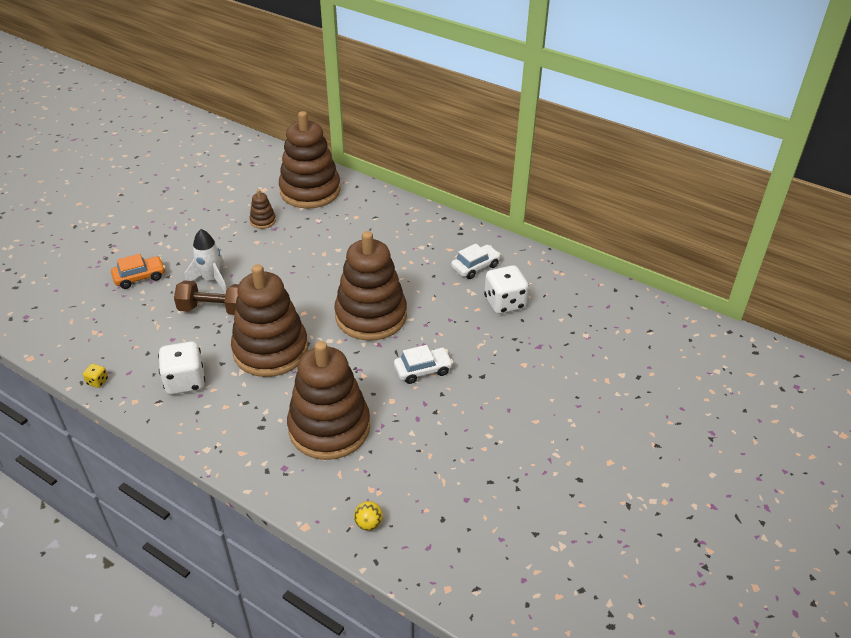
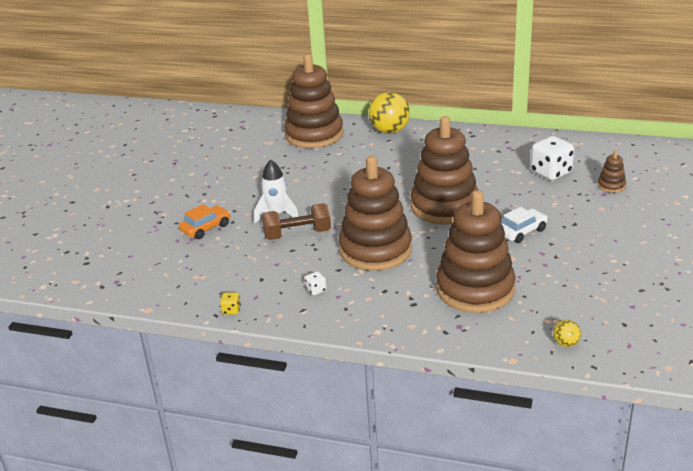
camera: 15 degrees left, 10 degrees down
(185, 381) = (316, 290): white dice -> white dice, size x0.44
(263, 221) = (288, 164): brown stacking toy -> brown stacking toy (611, 185)
(383, 205) = (389, 131): none -> yellow ball
(475, 267) = (505, 154): white car -> none

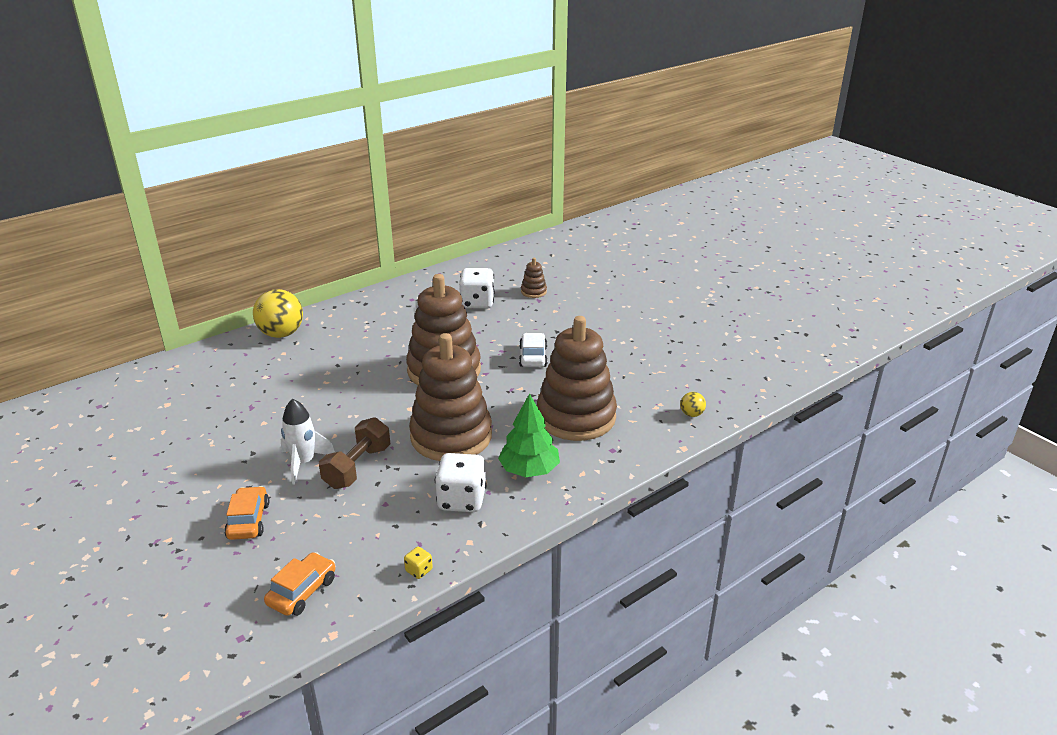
camera: 55 degrees left, 0 degrees up
(170, 280) = (302, 591): none -> orange car
(314, 135) = (206, 373): brown stacking toy -> none
(316, 290) = (461, 500): white dice -> white dice, size x2.26
(383, 301) = (529, 470): none -> green tree

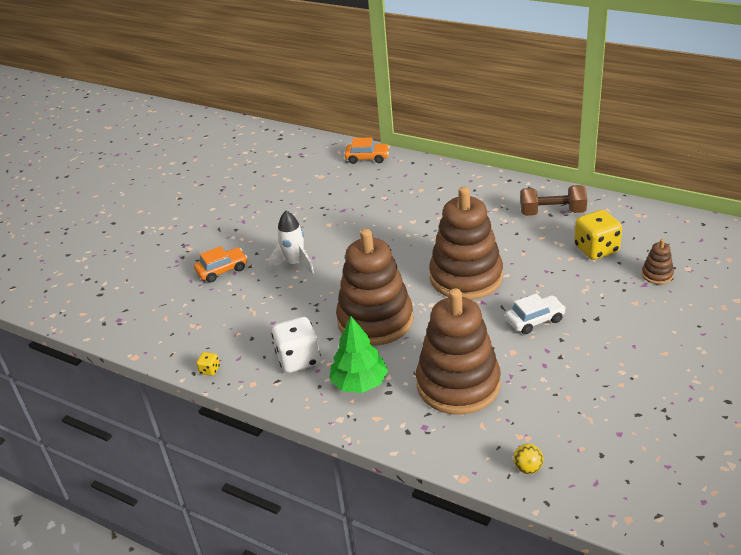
camera: 70 degrees right, 5 degrees up
(281, 334) = (445, 176): yellow ball -> none
(302, 591) = (167, 325): orange car -> orange car (367, 158)
(357, 467) = (306, 290): brown dumbbell -> brown dumbbell (552, 212)
(477, 303) = (596, 249): white dice -> yellow dice

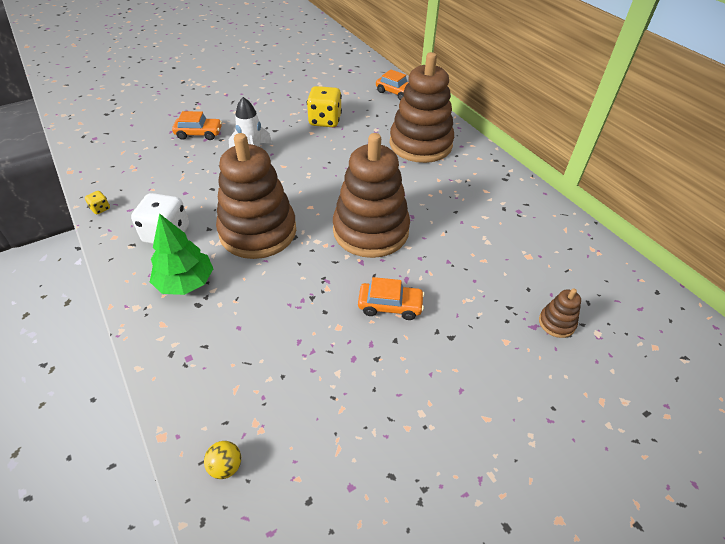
camera: 25 degrees right, 10 degrees up
(458, 384) = (259, 332): brown stacking toy -> brown stacking toy (420, 144)
(535, 320) = (390, 306): white car -> orange car
(552, 212) = (507, 207): brown dumbbell -> none
(596, 249) = (517, 264): yellow dice -> yellow dice (325, 121)

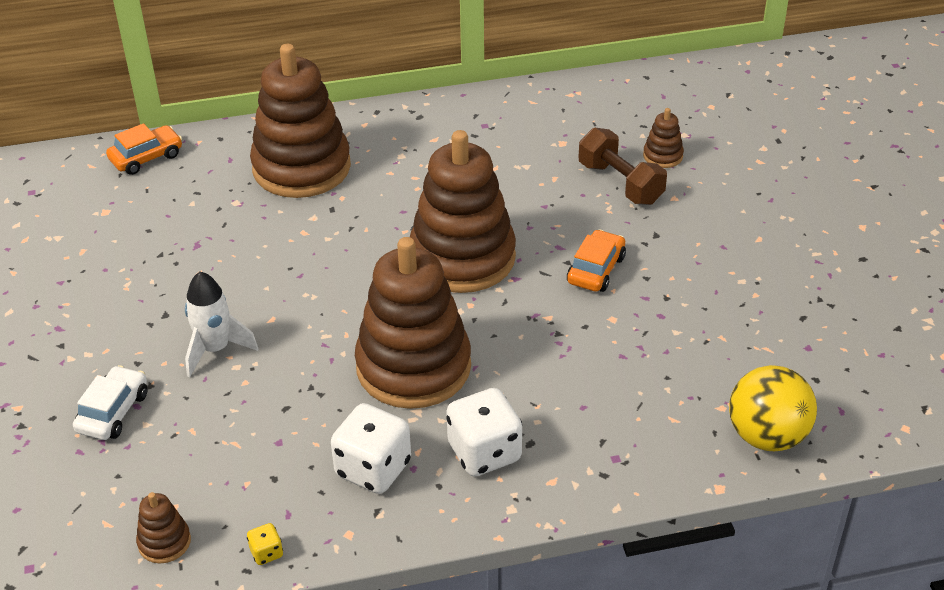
camera: 70 degrees left, 5 degrees down
(109, 172) = (164, 542): none -> brown stacking toy
(185, 282) = (484, 452): green tree -> white dice
(199, 133) = (113, 412): orange car -> white car
(226, 466) = (767, 436): yellow ball -> yellow ball, size x2.18
(325, 121) = (176, 252): yellow dice -> none
(502, 301) = (620, 183): none -> brown dumbbell

